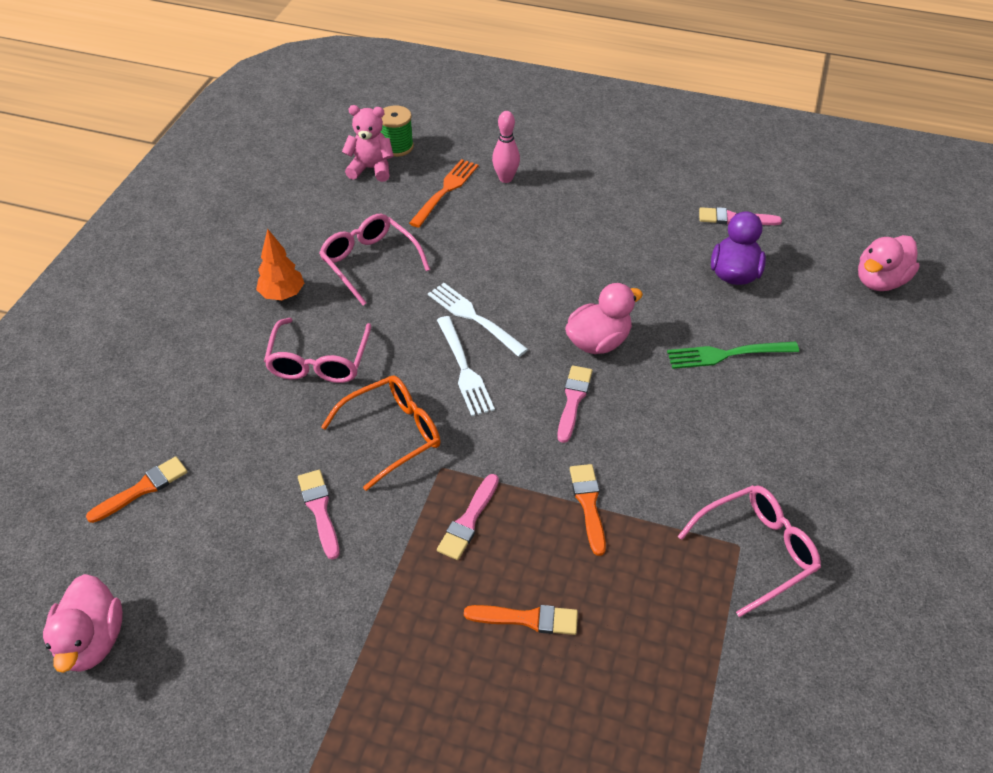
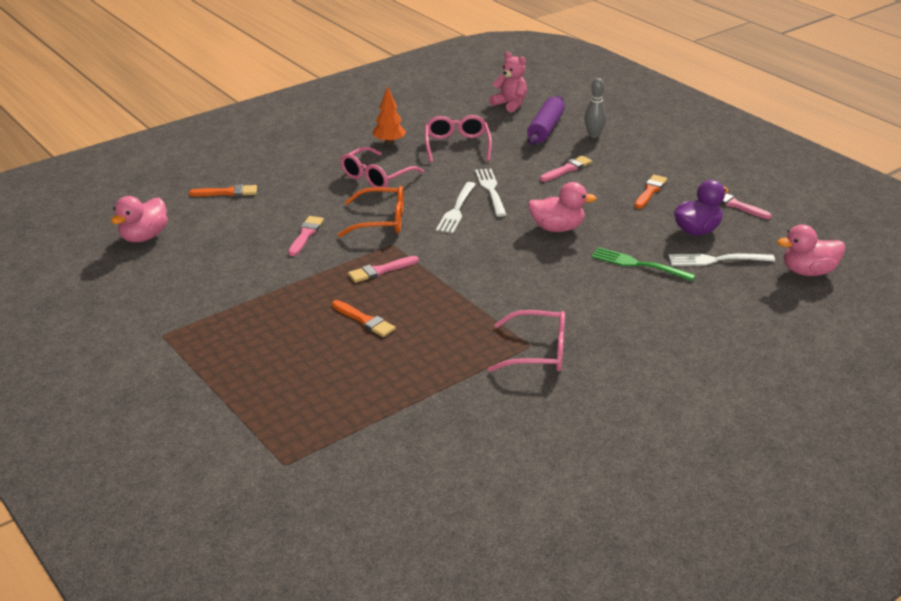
camera: 35 degrees right, 15 degrees down
(397, 147) = (539, 99): green spool -> none
(445, 191) = (545, 129): orange fork -> purple rolling pin
(505, 178) = (594, 135): pink bowling pin -> grey bowling pin
(573, 400) = (507, 247): pink brush -> pink brush (567, 169)
(588, 504) = (458, 292): orange brush -> orange brush (650, 191)
(790, 308) = (716, 260): none -> white fork

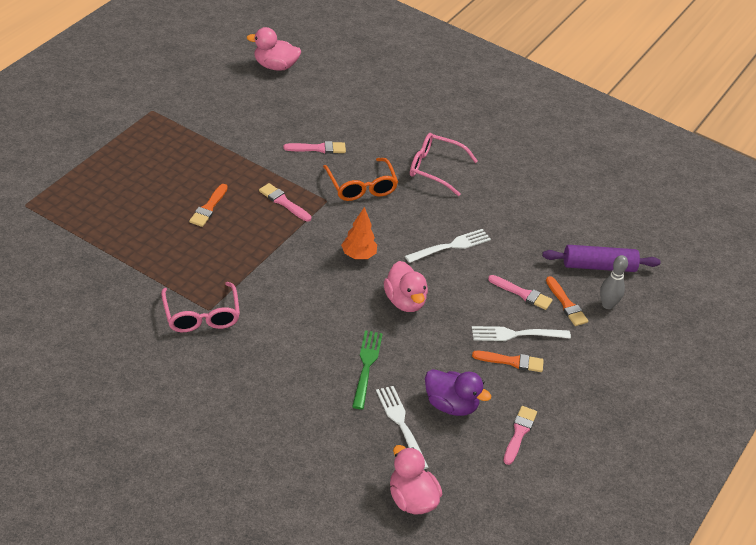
camera: 65 degrees right, 10 degrees up
(227, 192) = (362, 90): orange brush -> orange brush (566, 304)
(389, 142) = (503, 164): orange tree -> orange tree (358, 255)
(456, 210) = (404, 229): white fork -> white fork (516, 334)
(457, 145) = (524, 209): pink glasses -> none
(510, 104) = (636, 232): pink teddy bear -> none

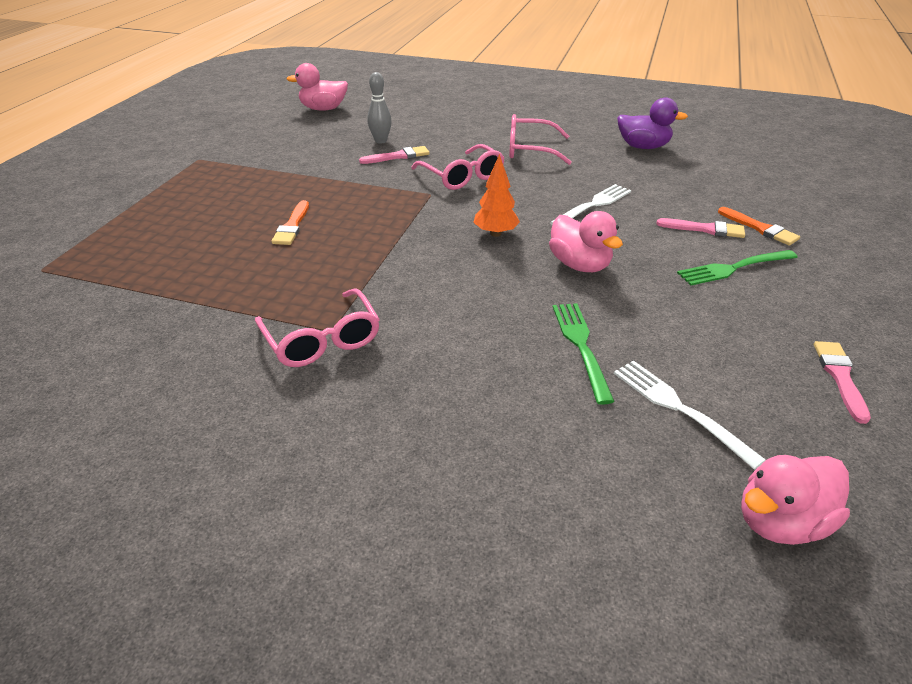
camera: 10 degrees left, 5 degrees down
(283, 202) = (381, 204): pink brush -> none
(361, 187) = (462, 176): orange glasses -> pink glasses
(411, 499) = (780, 522): pink duck -> pink duck turned 75 degrees counterclockwise
(451, 405) = (725, 365): purple duck -> purple duck (643, 147)
(511, 361) = (754, 297): orange brush -> none
(516, 334) = (733, 268): white fork -> green fork
(599, 266) = (759, 190): purple rolling pin -> none
(607, 305) = (802, 220): grey bowling pin -> grey bowling pin (381, 141)

